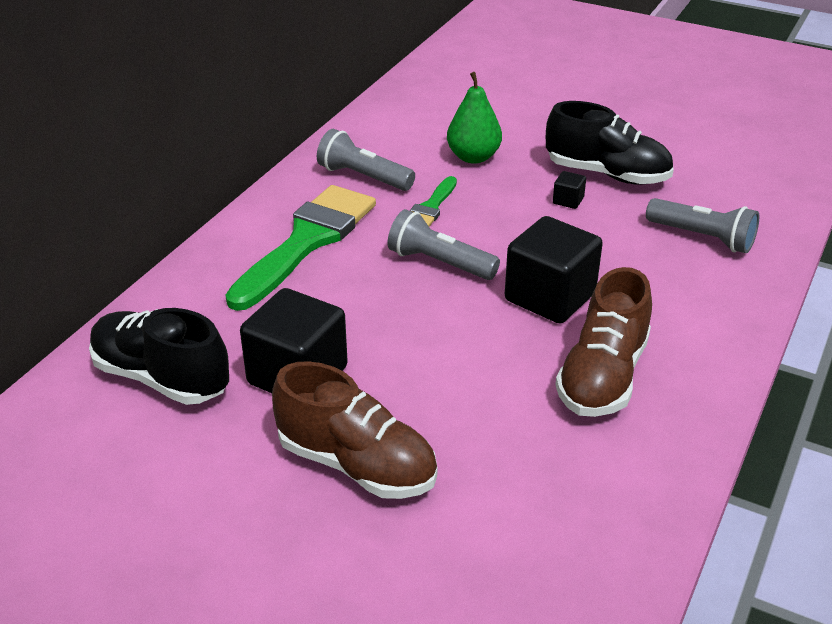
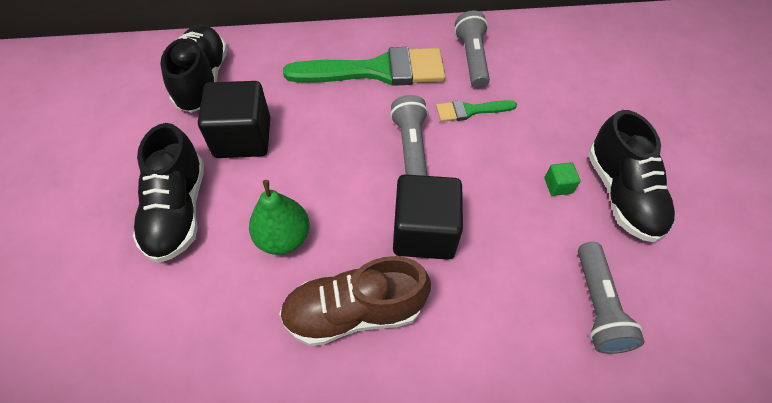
camera: 55 degrees right, 20 degrees up
(357, 464) = (178, 210): brown shoe -> black shoe
(473, 157) = (556, 102): green pear -> green pear (283, 237)
(568, 200) = (558, 185): black cube -> green cube

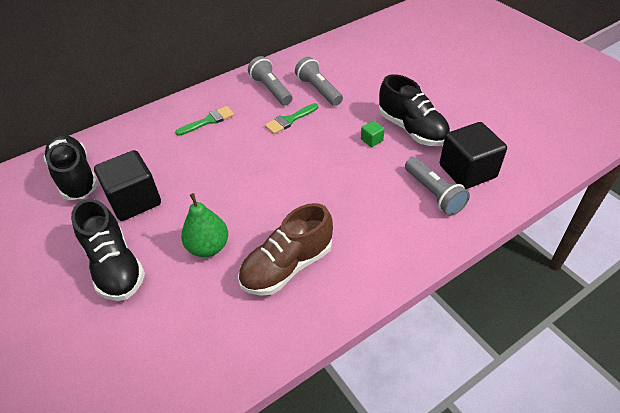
camera: 25 degrees left, 10 degrees down
(377, 71) = (208, 121): green brush -> green brush, size x0.48
(410, 147) = (263, 157): grey flashlight -> grey flashlight (318, 90)
(424, 232) = (304, 201): black cube -> black cube (467, 171)

